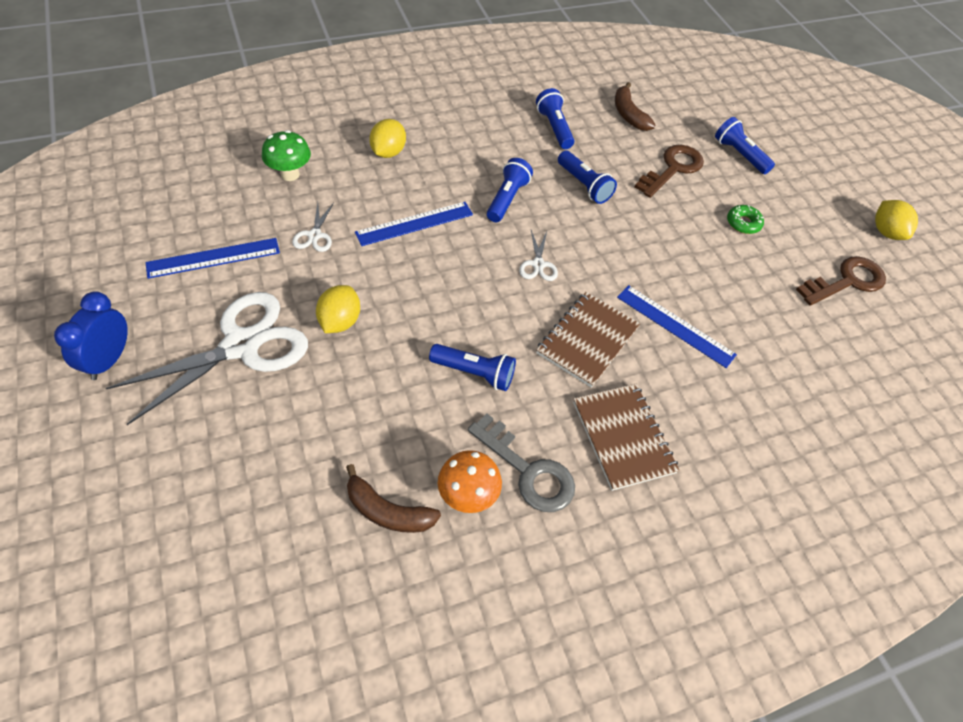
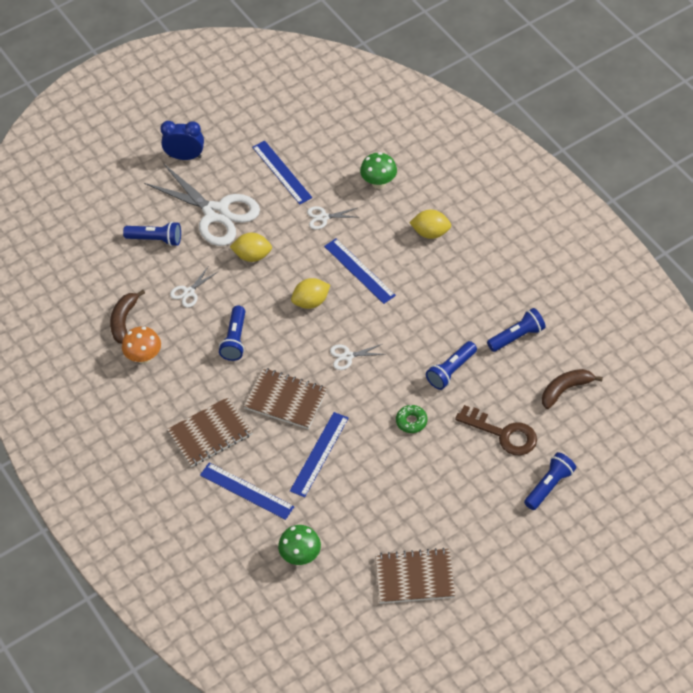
camera: 85 degrees right, 0 degrees up
(369, 410) = (189, 292): none -> white scissors
(507, 199) = (411, 321): blue flashlight -> blue flashlight (156, 239)
(528, 471) = (169, 385): grey key -> none
(721, 414) = (246, 491): none -> blue ruler
(743, 223) = (454, 494): green donut -> green donut (411, 421)
(820, 378) = (300, 556): none -> green mushroom
(847, 281) = (414, 577): brown key -> brown notebook
(886, 232) = (492, 612): yellow lemon -> yellow lemon (311, 302)

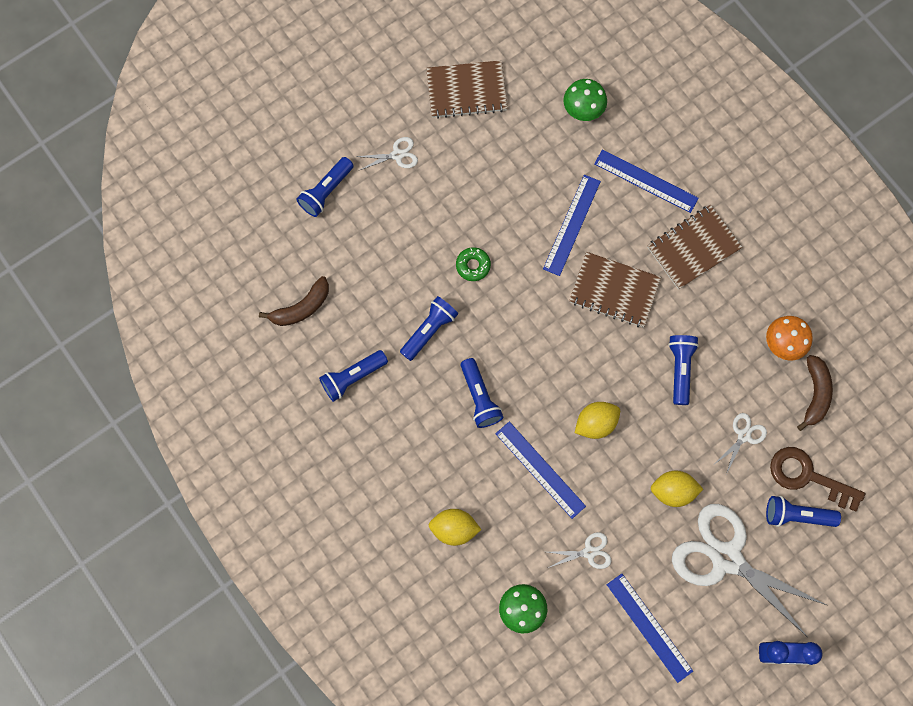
camera: 175 degrees right, 20 degrees up
(348, 356) = (547, 348): white scissors -> white scissors (397, 155)
(407, 321) = (480, 397): none -> blue flashlight
(503, 434) = (372, 252): brown key -> brown key (807, 476)

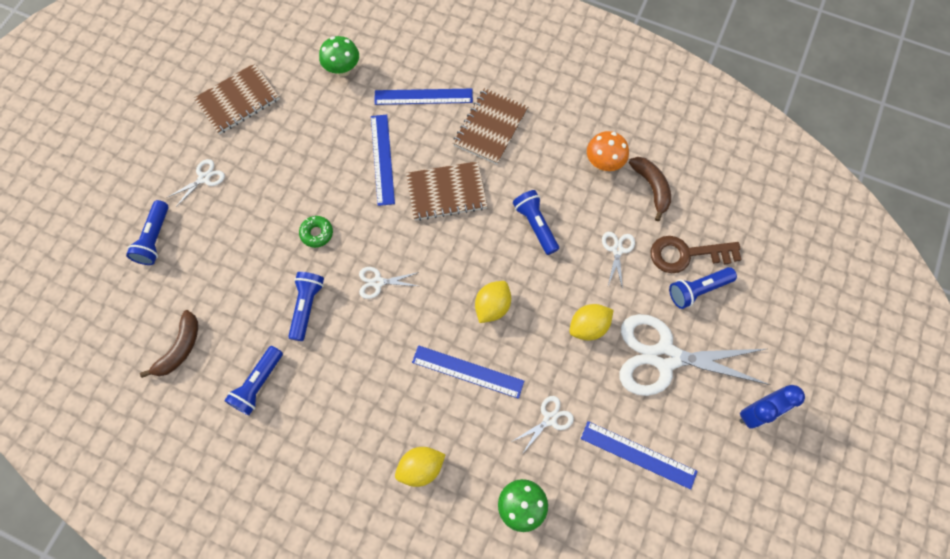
camera: 30 degrees left, 5 degrees down
(480, 397) = (381, 339): blue flashlight -> none
(504, 343) = (378, 282): none -> white scissors

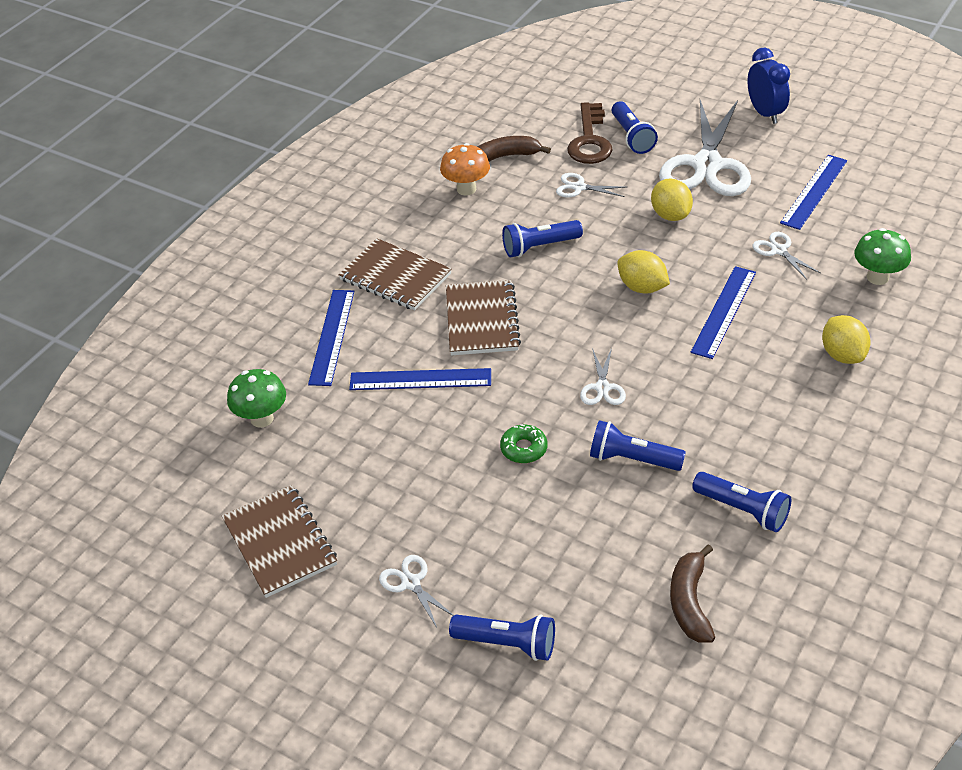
camera: 80 degrees left, 25 degrees down
(180, 348) = (690, 602): brown banana -> brown banana turned 120 degrees counterclockwise

